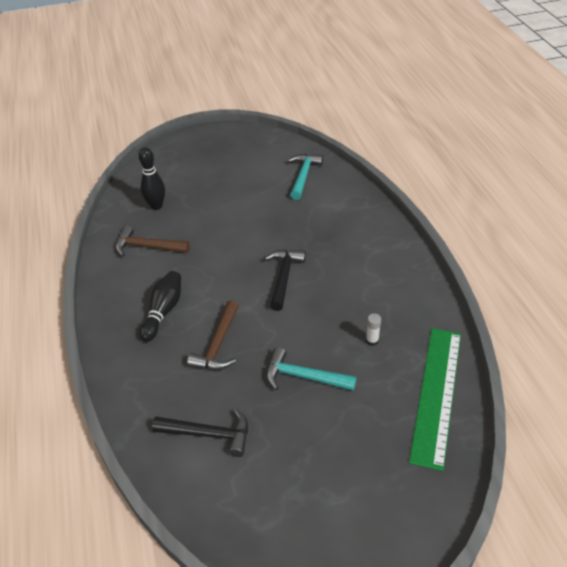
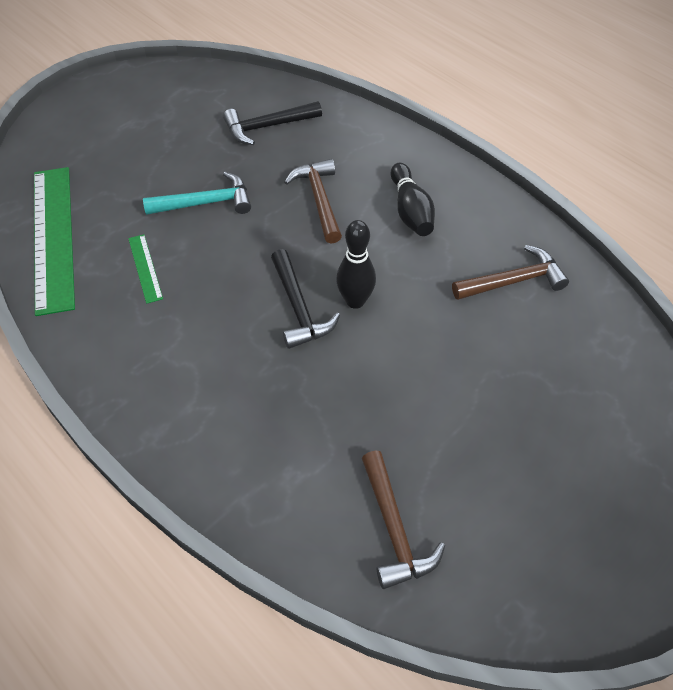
camera: 150 degrees right, 10 degrees up
(156, 206) = (573, 352): black bowling pin -> black bowling pin (355, 301)
(303, 176) = (394, 529): turquoise hammer -> brown hammer
(372, 341) = (145, 268): white glue stick -> green ruler

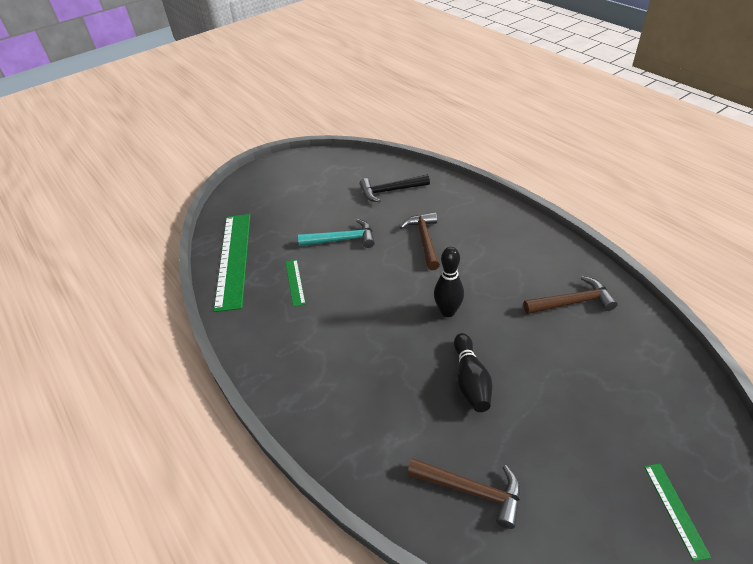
camera: 10 degrees right, 10 degrees down
(299, 308) = (405, 315): black hammer -> none
(394, 529) = (472, 490): brown hammer -> brown hammer turned 60 degrees counterclockwise
(410, 211) = (492, 249): black bowling pin -> black bowling pin (470, 381)
(628, 532) = (675, 509): none -> green ruler

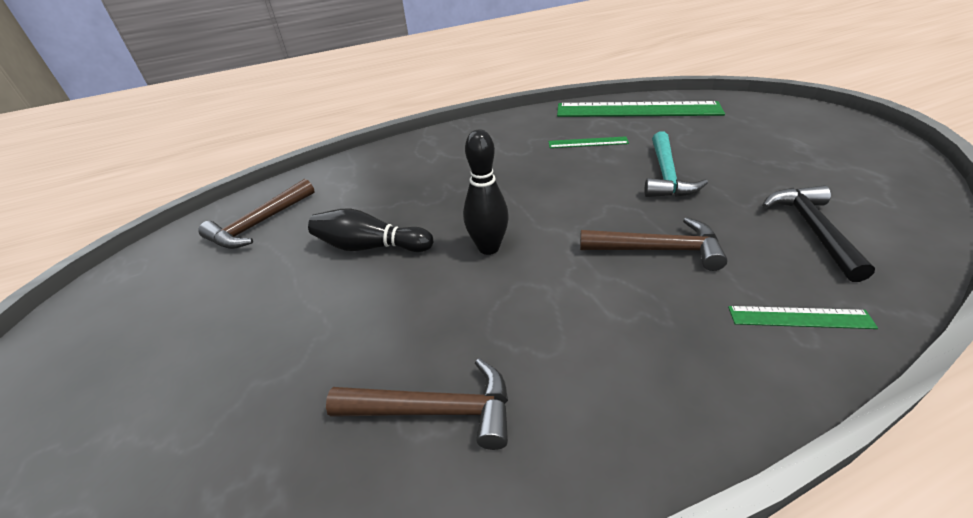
camera: 105 degrees right, 5 degrees down
(572, 302) = (435, 410): brown hammer -> brown hammer turned 90 degrees counterclockwise
(675, 509) = (72, 376): green ruler -> green ruler (799, 317)

